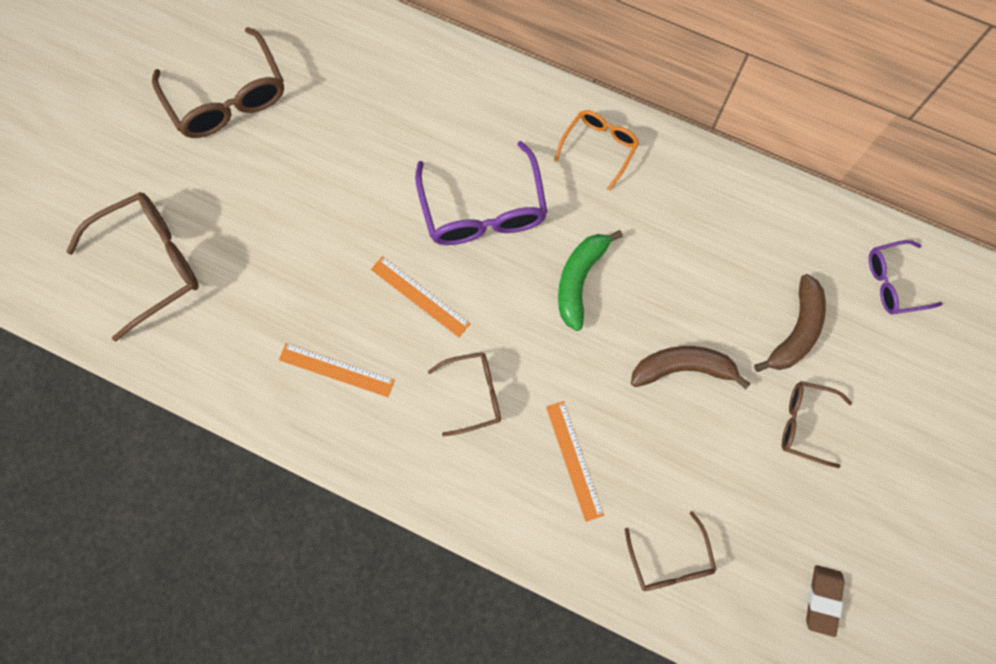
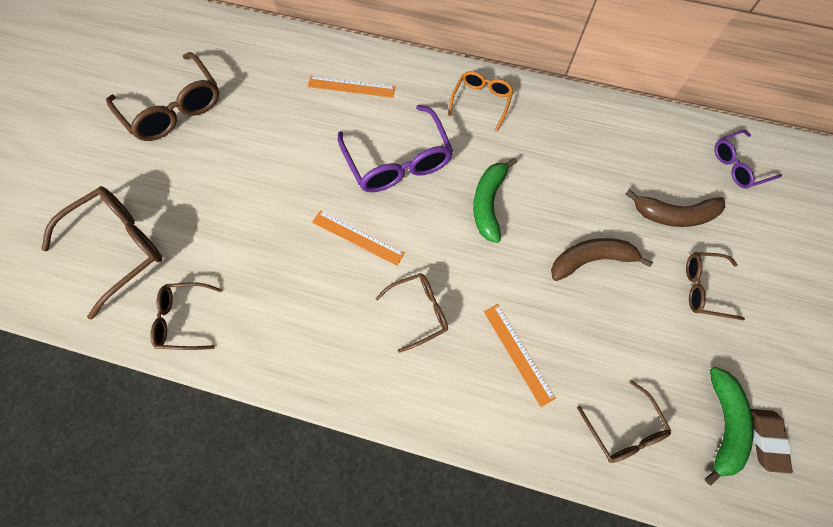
camera: 10 degrees left, 5 degrees down
(214, 358) = (183, 319): none -> brown glasses
(336, 370) = (294, 311): orange ruler -> orange ruler (351, 87)
(780, 576) = (723, 425): none -> green banana
(796, 331) = (674, 214): brown banana -> brown banana turned 75 degrees clockwise

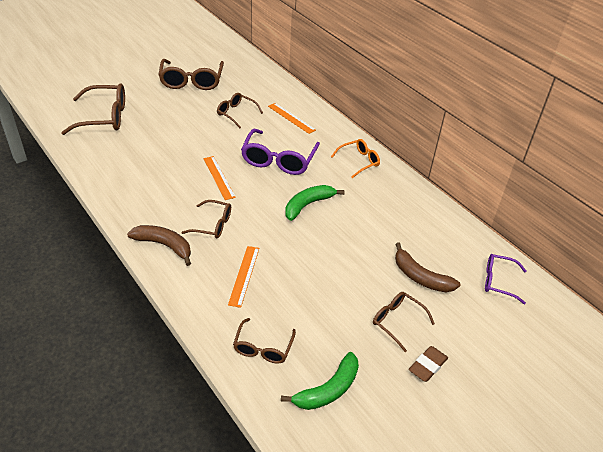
camera: 35 degrees right, 25 degrees down
(183, 319) = (99, 158): brown glasses -> brown glasses (236, 113)
(591, 260) = (339, 264): brown banana -> brown banana (164, 246)
(766, 440) = (348, 417): brown eraser -> brown eraser (427, 366)

